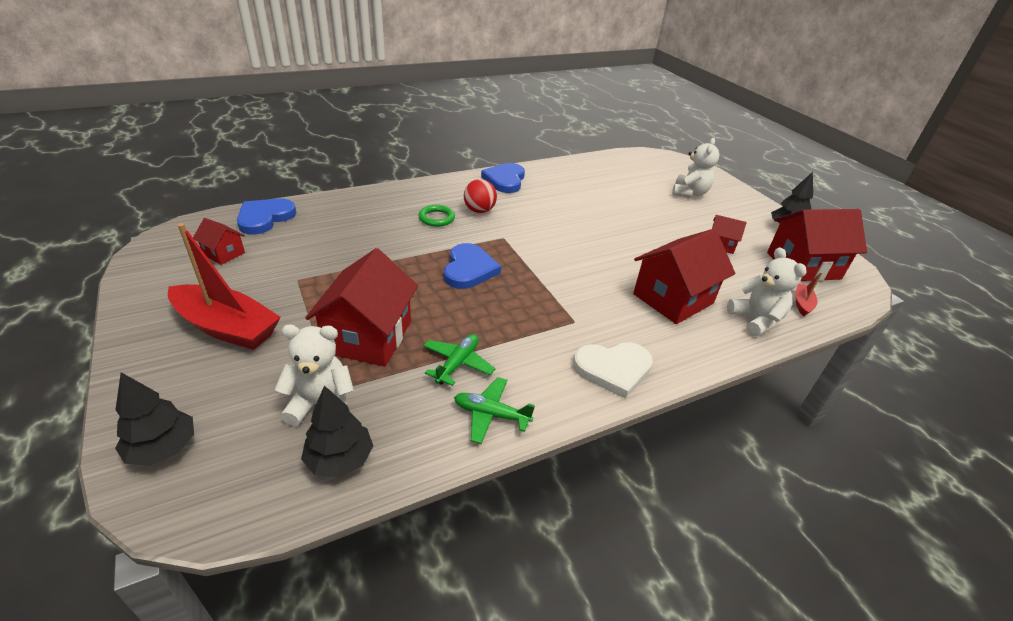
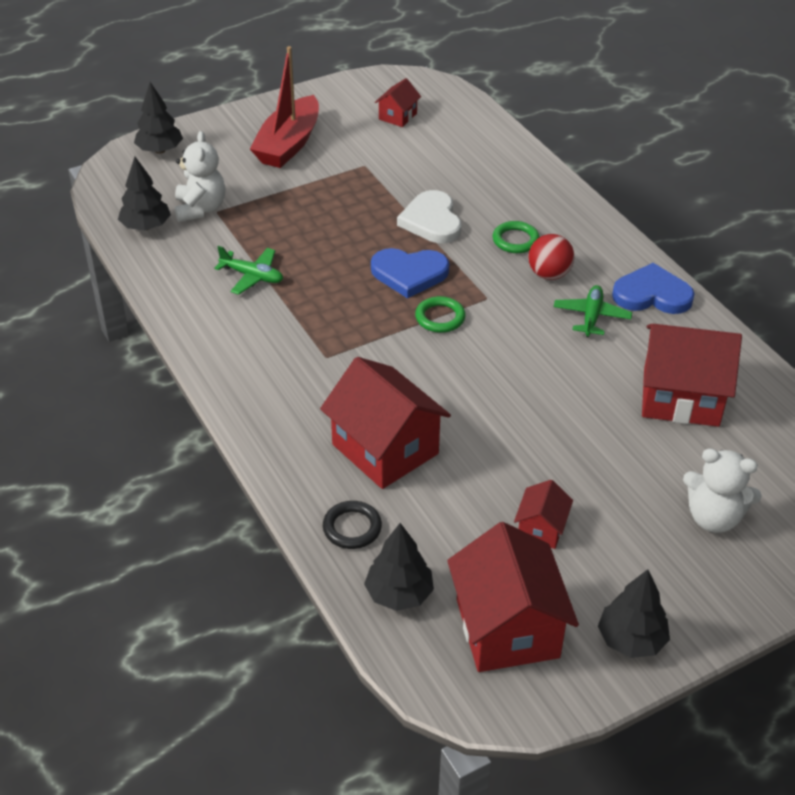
camera: 90 degrees right, 5 degrees up
(265, 218) = (471, 124): blue heart -> none
(368, 336) = (285, 220): red house -> red house (681, 397)
(491, 414) = (189, 300): green plane -> green plane (591, 316)
(525, 260) = (440, 317): none -> green ring
(613, 369) = (251, 383): white heart -> white heart (431, 221)
(755, 320) = (352, 528): white teddy bear -> black ring
(802, 304) = (399, 594): red boat -> black tree

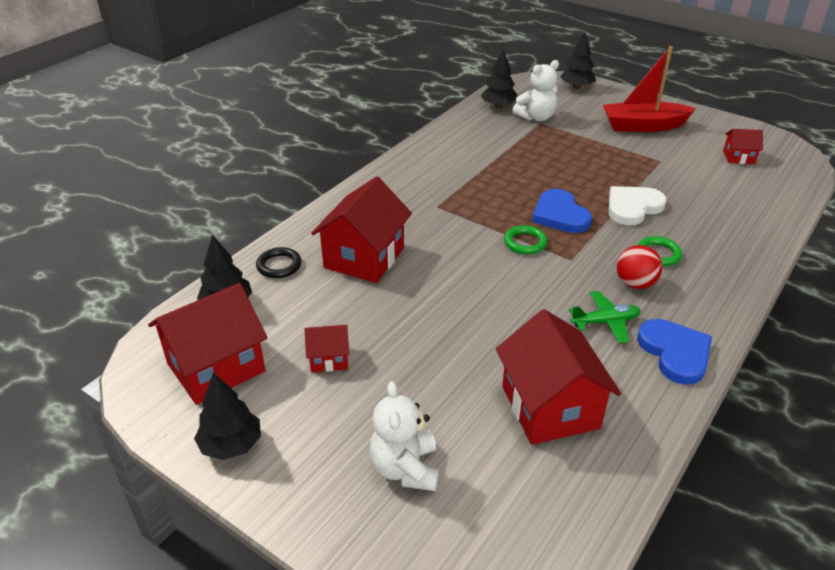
camera: 65 degrees right, 5 degrees down
(252, 276) = (490, 155): green plane -> none

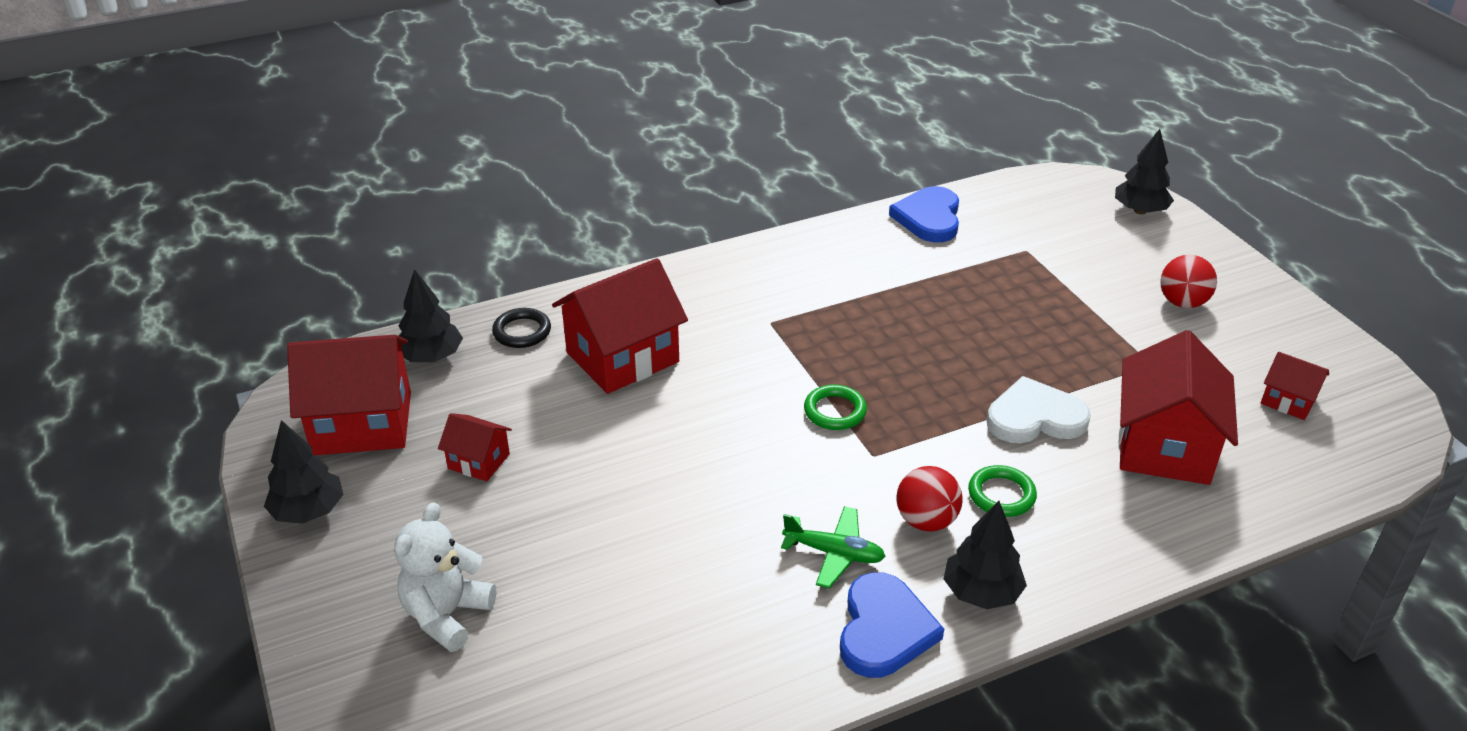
camera: 30 degrees right, 0 degrees up
(498, 106) = (991, 206): black tree -> black tree (981, 592)
(536, 117) = (1029, 239): white teddy bear -> none
(550, 407) = (662, 623): red house -> red house (1164, 446)
(560, 215) = (919, 391): blue heart -> blue heart (929, 218)
(643, 126) = (1182, 302): red boat -> red ball

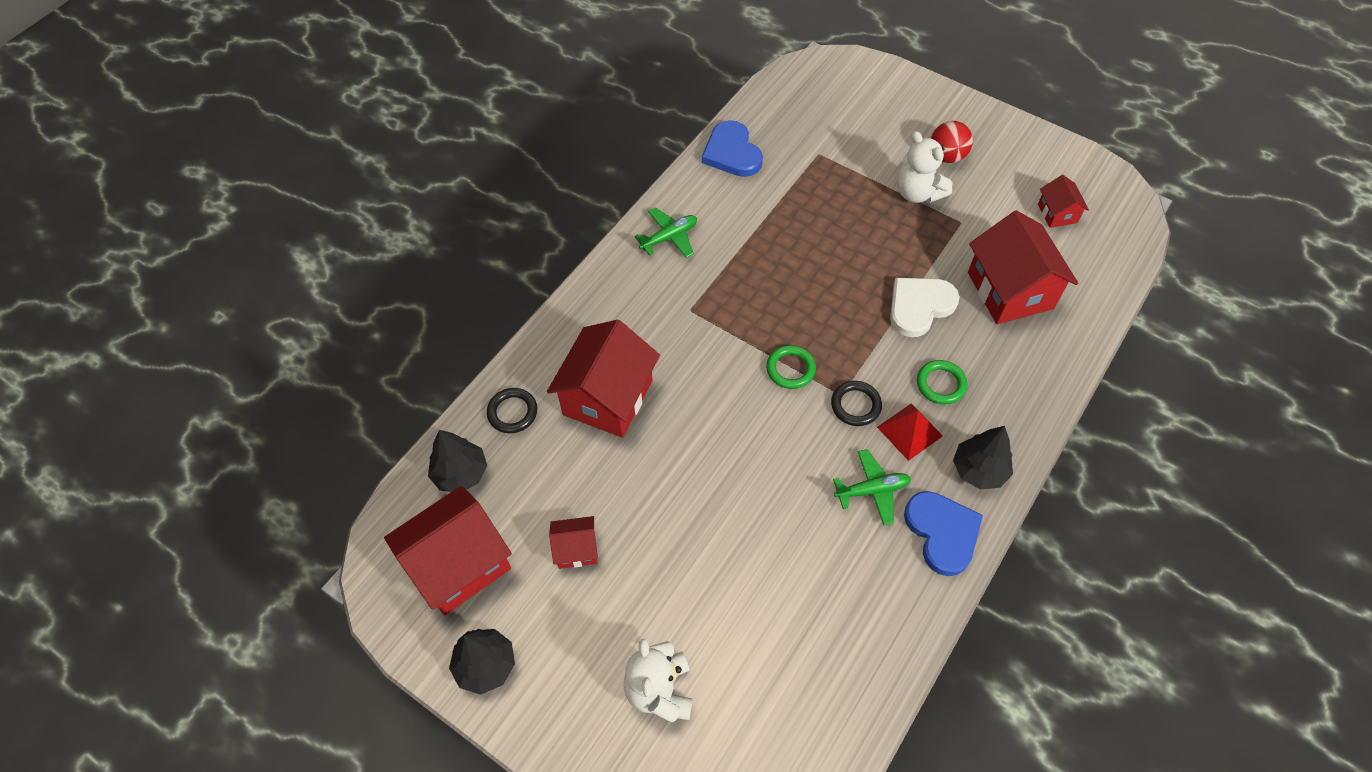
camera: 30 degrees left, 20 degrees up
(801, 259) = (669, 237): none -> green plane
(881, 471) = (855, 405): none -> black ring
(926, 521) = (910, 431): red ball -> red pyramid
(1118, 321) = (918, 193): none -> white teddy bear
(1140, 211) = (869, 80): black tree -> none
(1288, 401) = (1057, 213): red house -> red house turned 75 degrees clockwise

